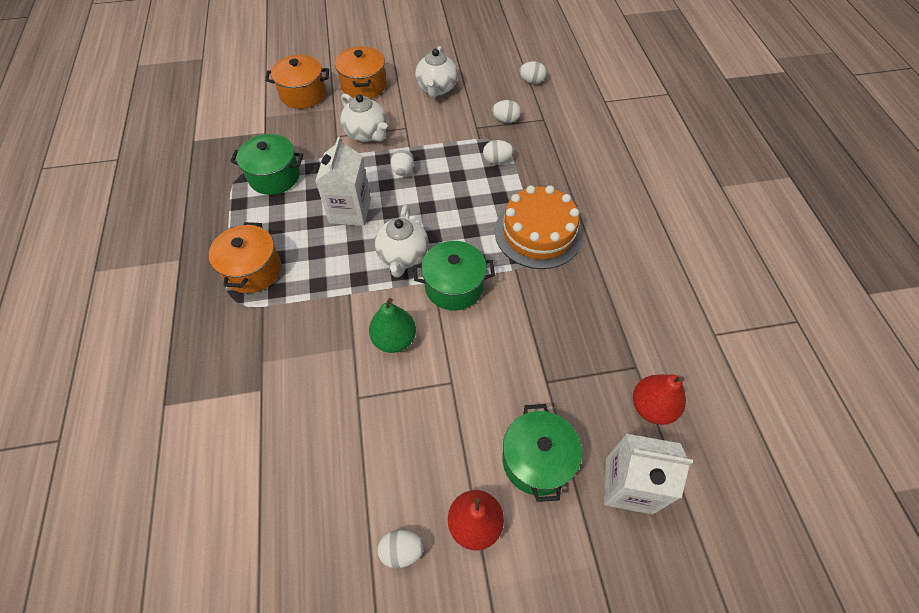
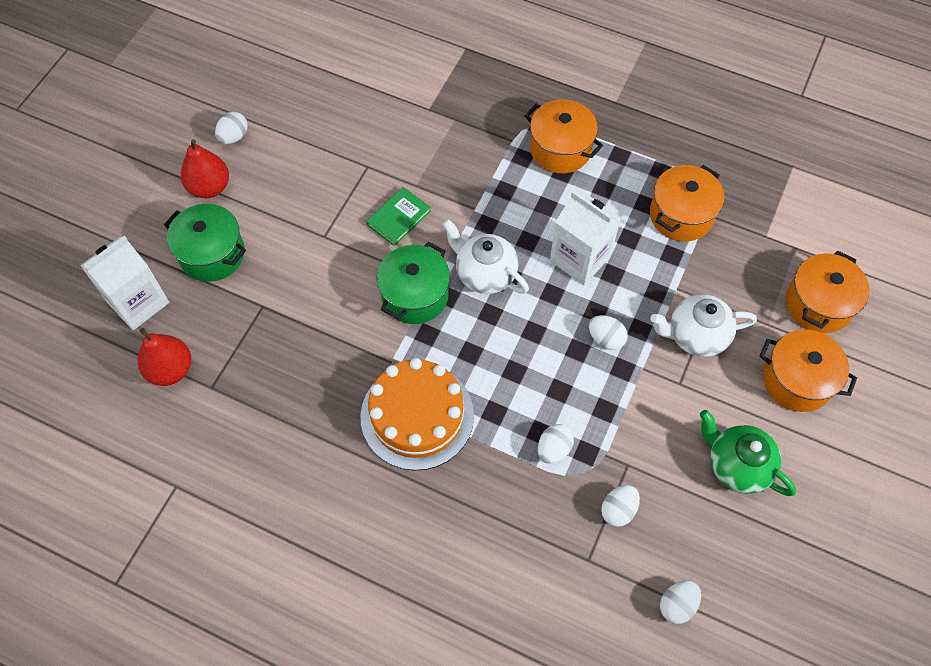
camera: 125 degrees right, 5 degrees up
(274, 176) = (681, 215): green pot -> orange pot
(394, 339) = (398, 218): green pear -> green book
(436, 89) = (737, 465): white teapot -> green teapot

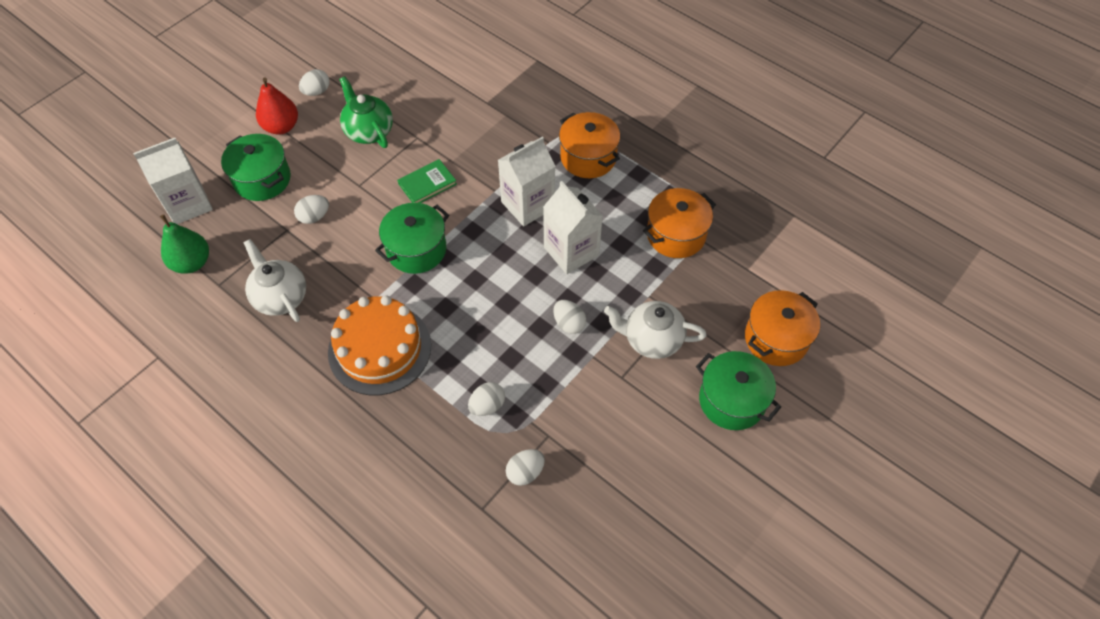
camera: 15 degrees right, 5 degrees down
(171, 369) = (192, 263): red pear -> green pear
(484, 273) = (483, 245): white teapot -> white teapot (280, 297)
(515, 217) = (527, 205): none -> white carton
(677, 605) = (548, 569): white egg -> white egg (314, 217)
(737, 465) = (648, 461): green teapot -> green teapot (369, 131)
(797, 380) = (731, 400): orange pot -> green pot

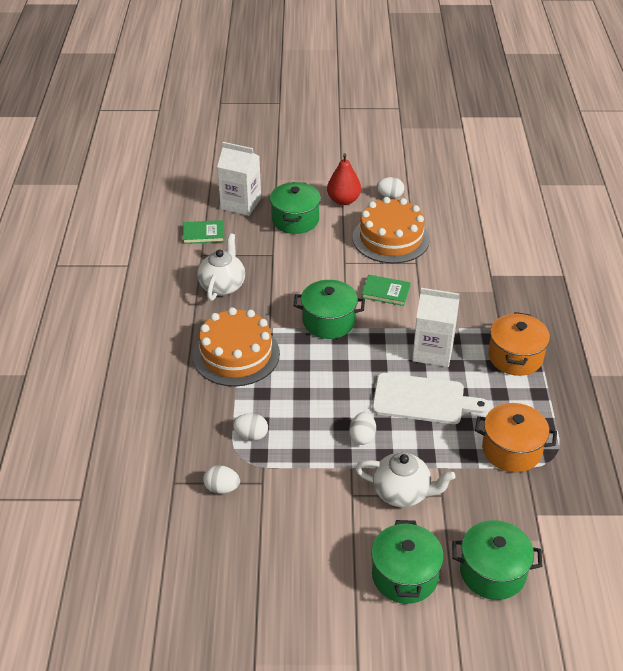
camera: 50 degrees right, 15 degrees down
(192, 263) = (203, 234): green pear -> green book
(314, 217) = (296, 260): white egg -> none
(369, 131) = (391, 238): green teapot -> orange cake
(571, 251) = (423, 399): white carton -> white cutting board
(651, 339) = (402, 493): white teapot -> white teapot turned 135 degrees clockwise
(776, 339) = (492, 572): orange pot -> green pot

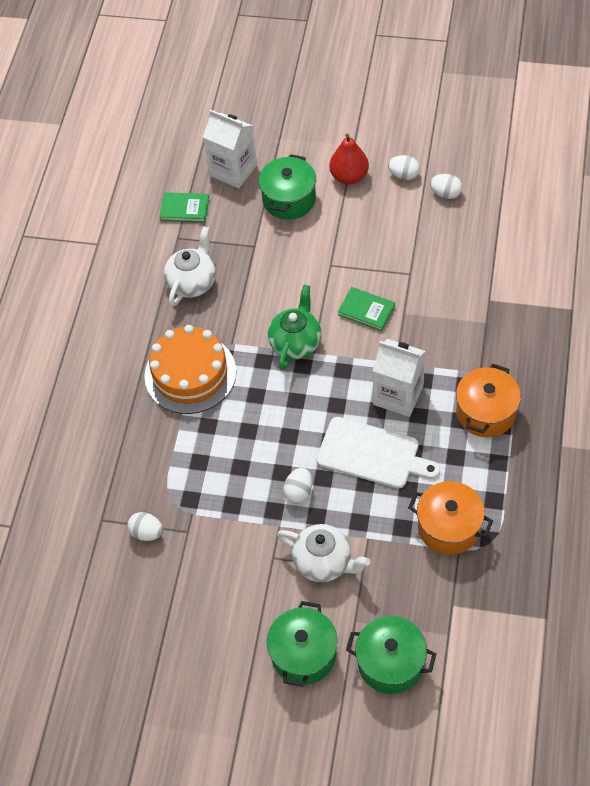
camera: 15 degrees right, 15 degrees up
(251, 435) = (187, 475): white egg -> white egg (445, 193)
(328, 321) = (296, 343): green pot -> green teapot
(391, 238) = (390, 236): orange cake -> none

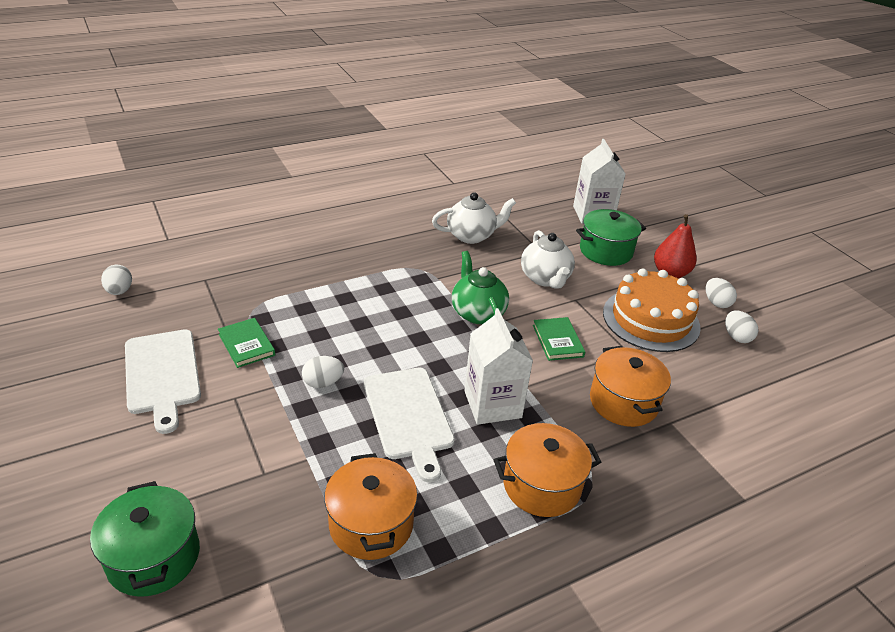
camera: 45 degrees right, 20 degrees down
(147, 532) = (209, 308): white egg -> white egg (119, 291)
(184, 209) = (530, 207): green book -> green book (246, 344)
(190, 374) = (387, 268): orange cake -> orange cake (651, 319)
(210, 597) = (162, 375): none -> white cutting board
(296, 343) = (477, 313): green teapot -> green teapot turned 90 degrees counterclockwise
(303, 654) = (129, 472): green pot -> none
(324, 562) = (254, 437): white teapot -> white teapot (545, 278)
(453, 314) = (623, 402): none -> orange pot

